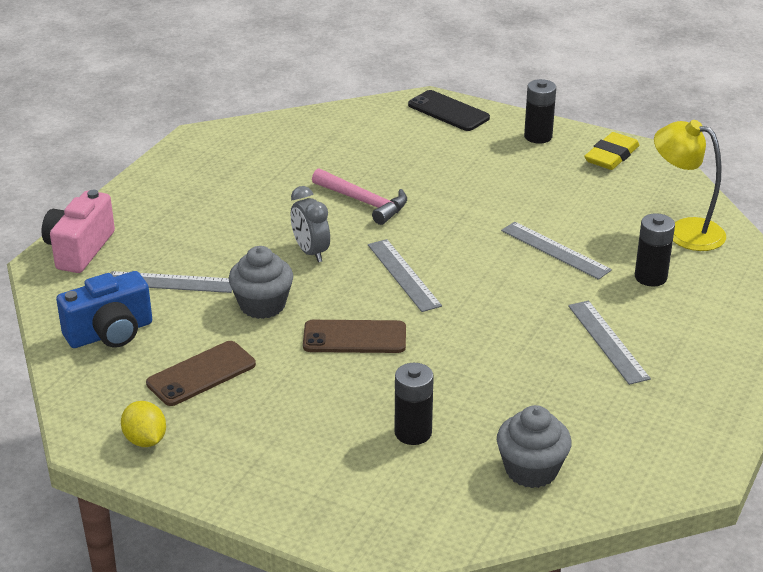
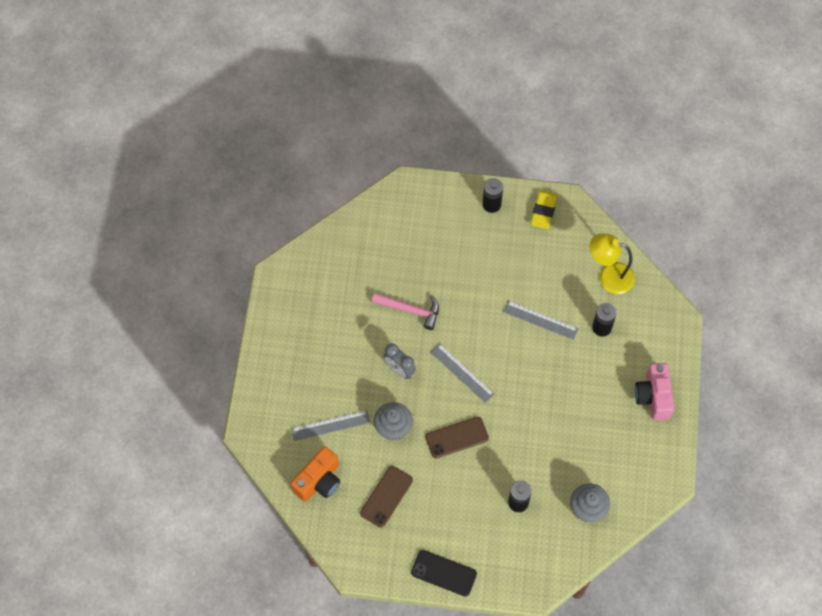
camera: 20 degrees left, 30 degrees up
(79, 249) = (260, 414): pink camera -> pink camera (653, 397)
(110, 333) = (319, 481): blue camera -> orange camera
(145, 440) = (382, 557): yellow lemon -> none
(448, 111) = (424, 194): black phone -> black phone (443, 573)
(608, 341) = (595, 393): grey ruler -> none

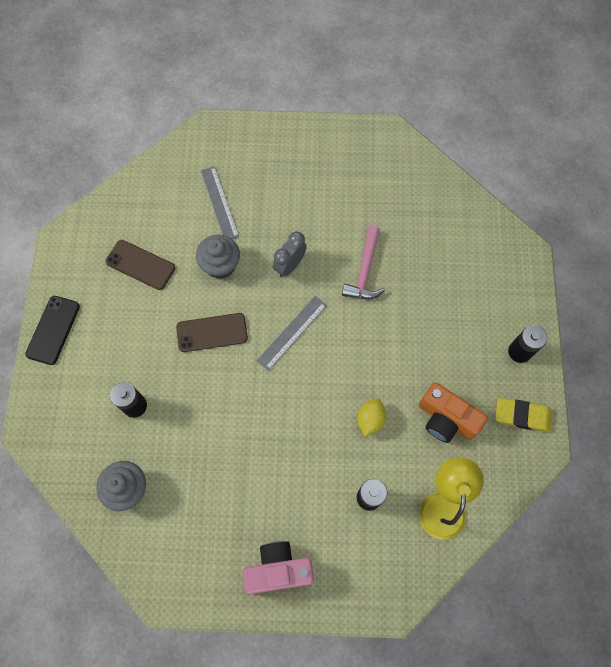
camera: 85 degrees right, 5 degrees up
(319, 481) = (156, 198): orange camera -> orange camera (446, 419)
(457, 437) = (212, 332): brown phone -> brown phone turned 75 degrees counterclockwise
(540, 320) = (370, 419): grey ruler -> yellow lemon

